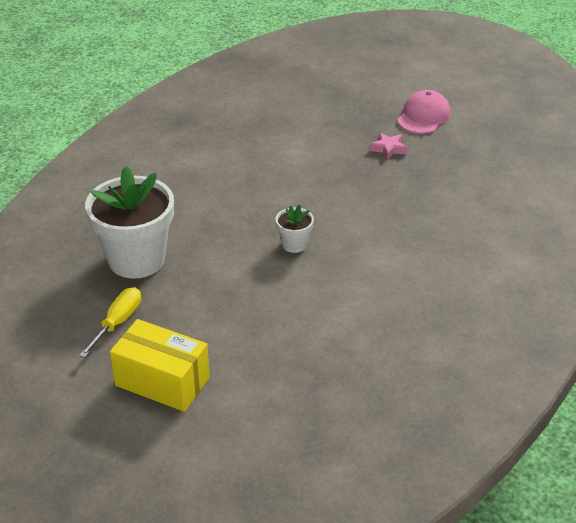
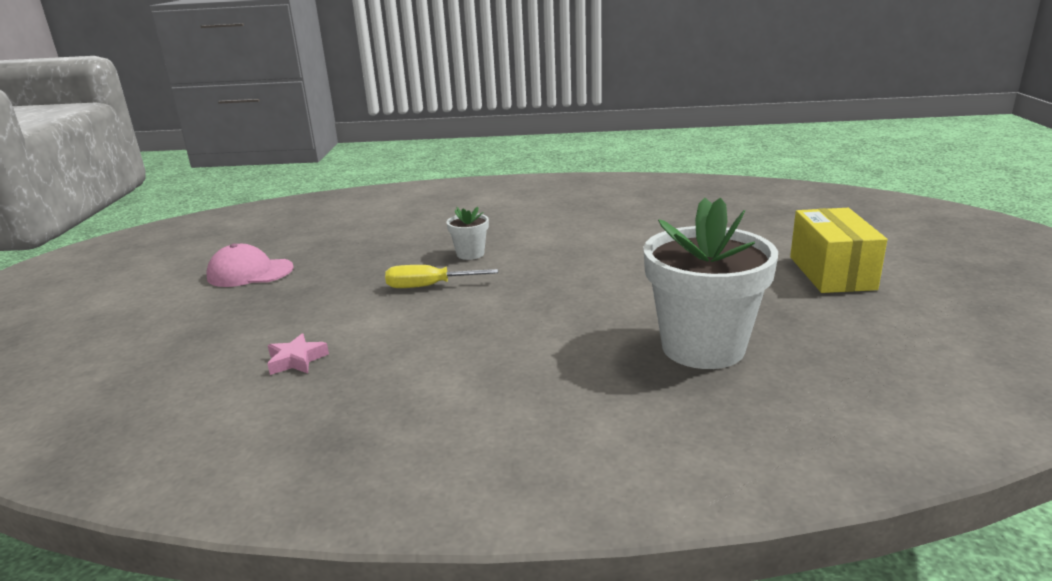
camera: 115 degrees left, 15 degrees down
(117, 323) = (809, 319): yellow screwdriver -> yellow screwdriver (429, 286)
(294, 244) = (562, 274): white flower pot -> white flower pot (470, 254)
(388, 149) = (335, 274): pink star -> pink star (296, 360)

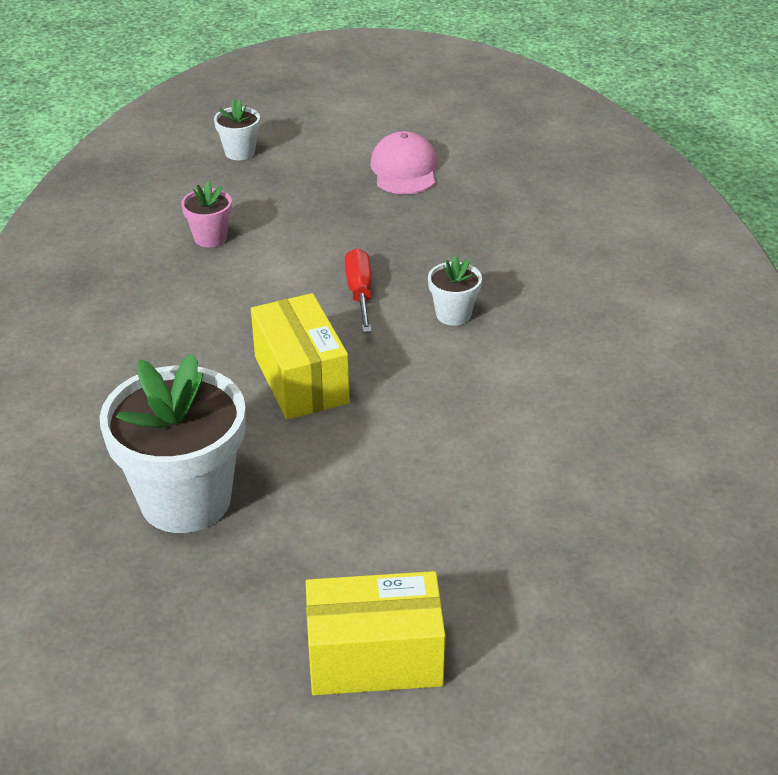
camera: 85 degrees right, 15 degrees up
(134, 352) = (240, 152): none -> white flower pot
(296, 360) = (210, 238): pink star -> pink flower pot
(429, 286) = (360, 293): yellow screwdriver -> red screwdriver
(542, 305) = (301, 379): none -> yellow box

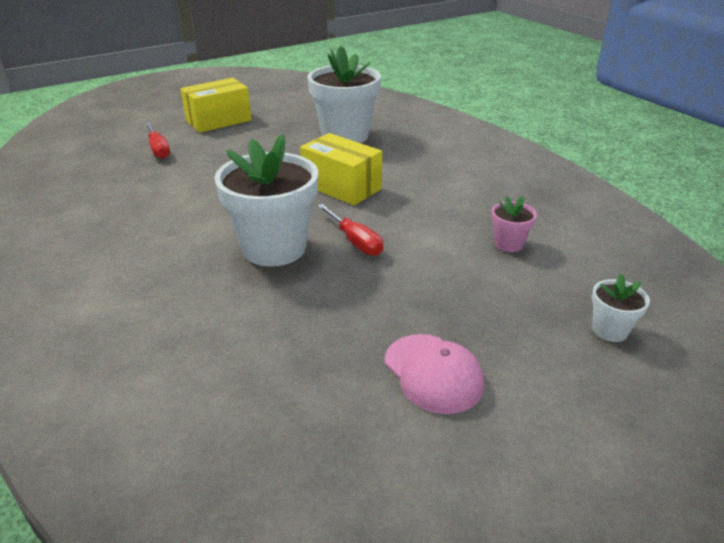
camera: 150 degrees right, 5 degrees down
(453, 314) = (274, 248): white flower pot -> white flower pot, size x2.21
(531, 589) = (158, 149): none -> red screwdriver

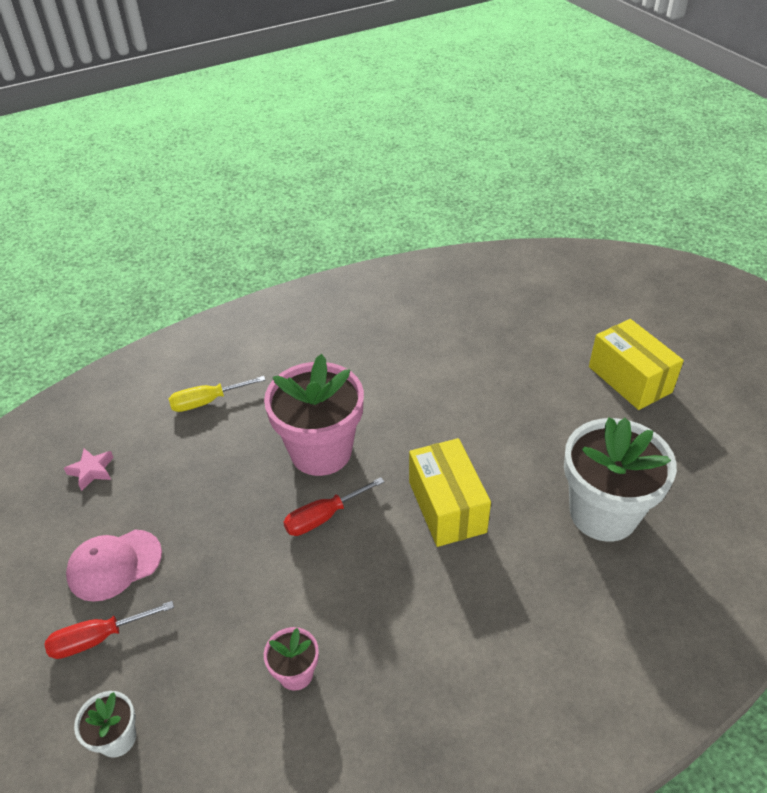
camera: 95 degrees right, 10 degrees up
(158, 149) = (536, 341): red screwdriver -> red screwdriver (99, 638)
(175, 338) = (207, 401): none -> yellow screwdriver
(274, 248) = (321, 451): white flower pot -> pink flower pot
(287, 432) = (92, 471): none -> pink star
(341, 187) = (446, 507): yellow box -> yellow box turned 60 degrees counterclockwise

